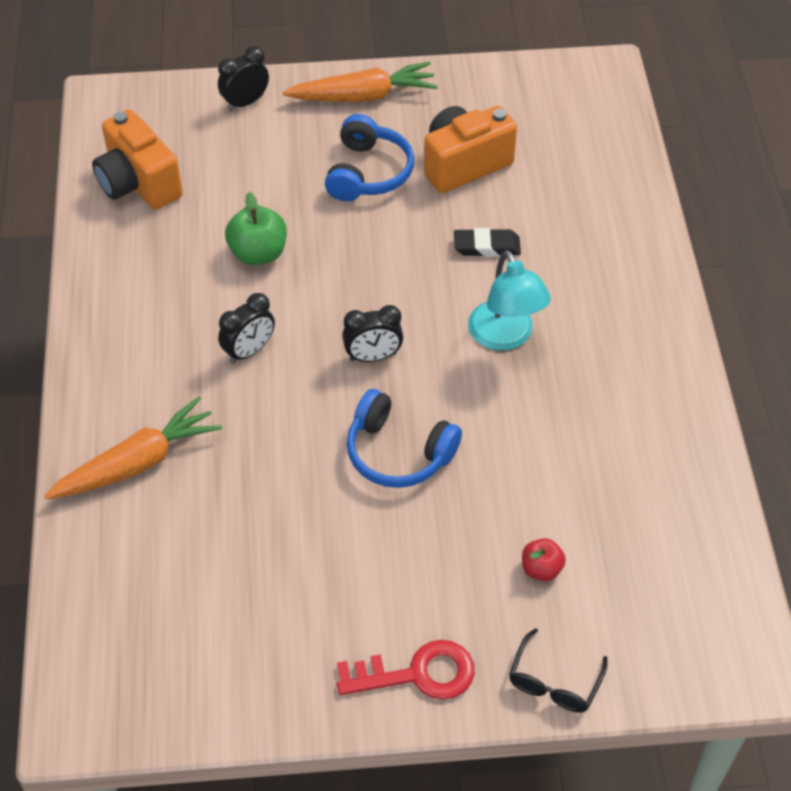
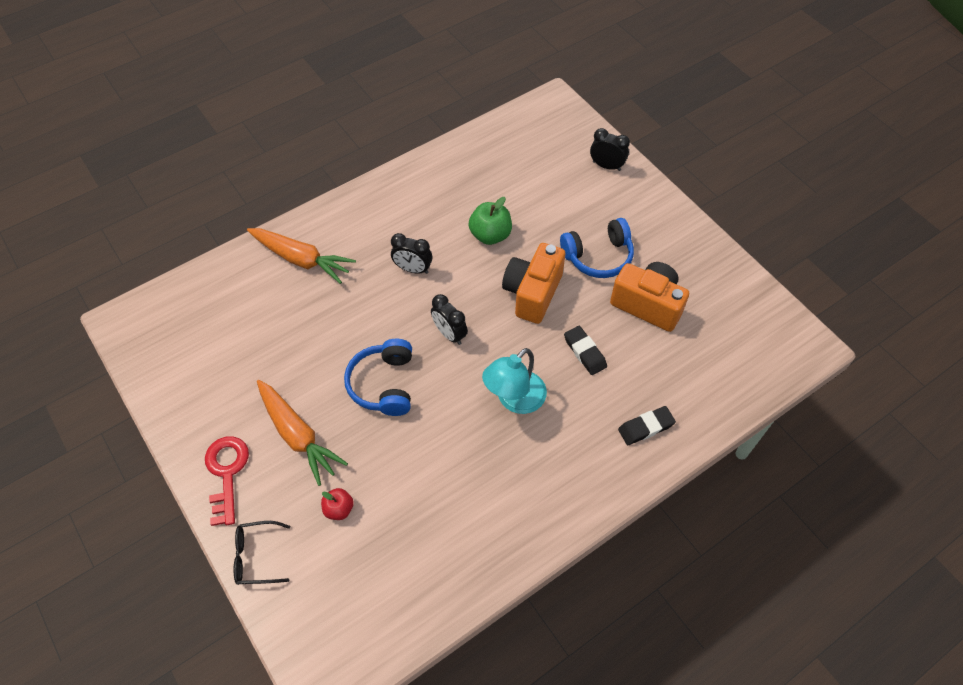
camera: 60 degrees right, 5 degrees up
(138, 183) = (502, 151): orange camera -> orange camera (532, 293)
(362, 96) = (662, 220): orange carrot -> orange carrot (297, 435)
(416, 674) = (227, 473): red key -> red key turned 150 degrees counterclockwise
(613, 242) = (645, 427): none -> black eraser

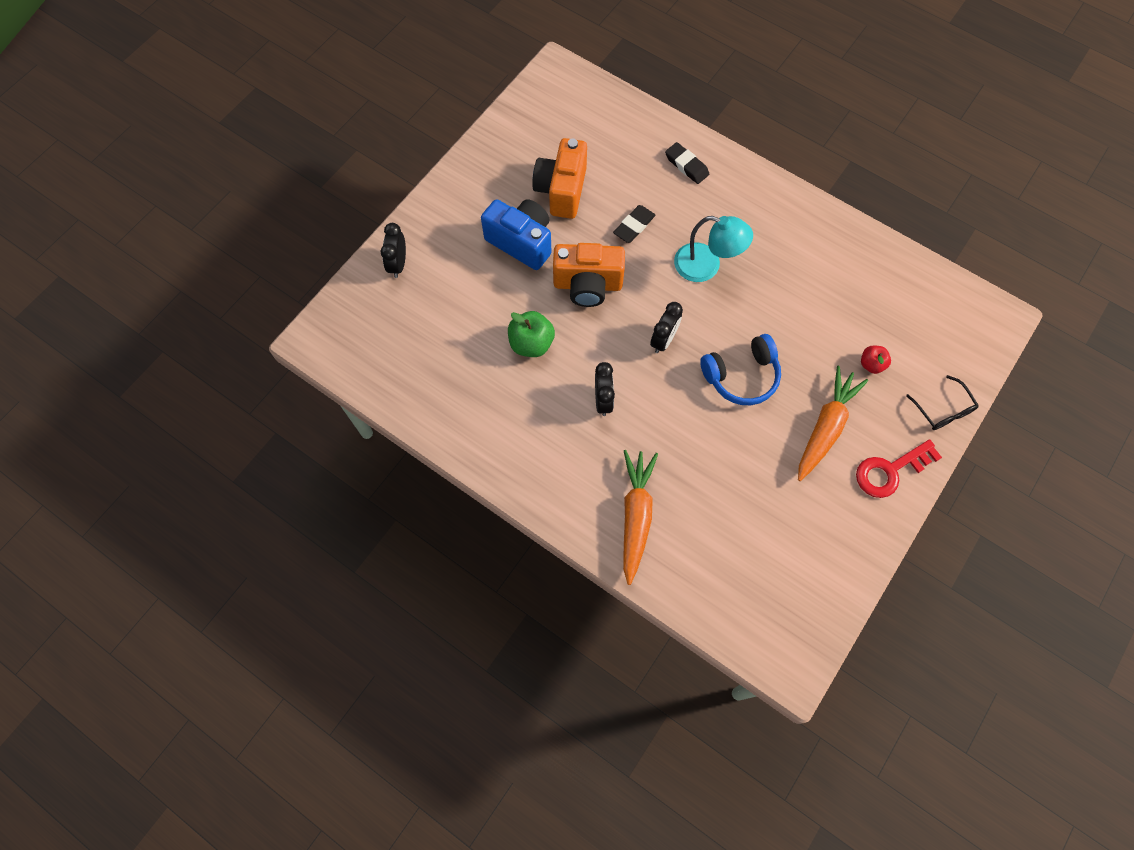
camera: 110 degrees left, 10 degrees up
(598, 256) = (521, 242): blue headphones -> blue camera

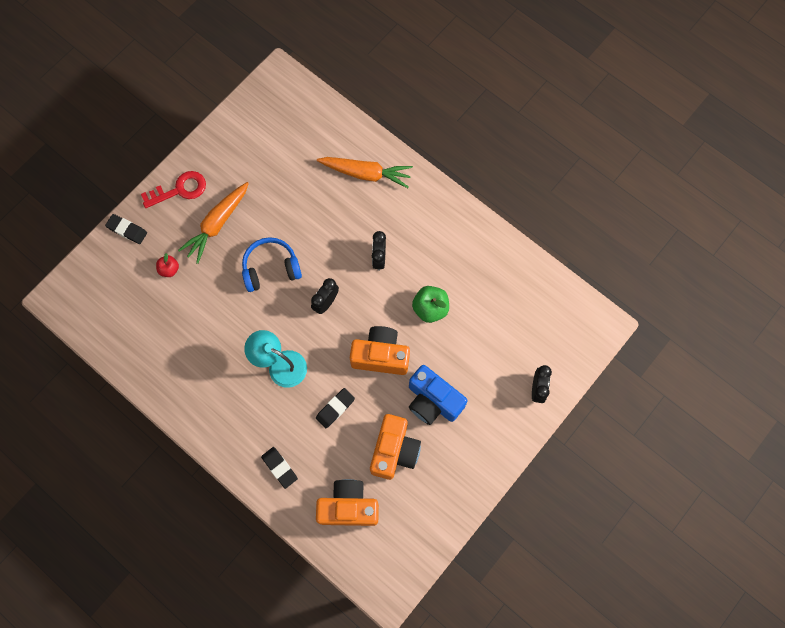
camera: 175 degrees left, 5 degrees up
(605, 136) = (348, 507): none -> orange camera
(635, 516) = (365, 173): orange carrot -> orange carrot turned 90 degrees counterclockwise
(942, 410) = (127, 230): black glasses -> black eraser

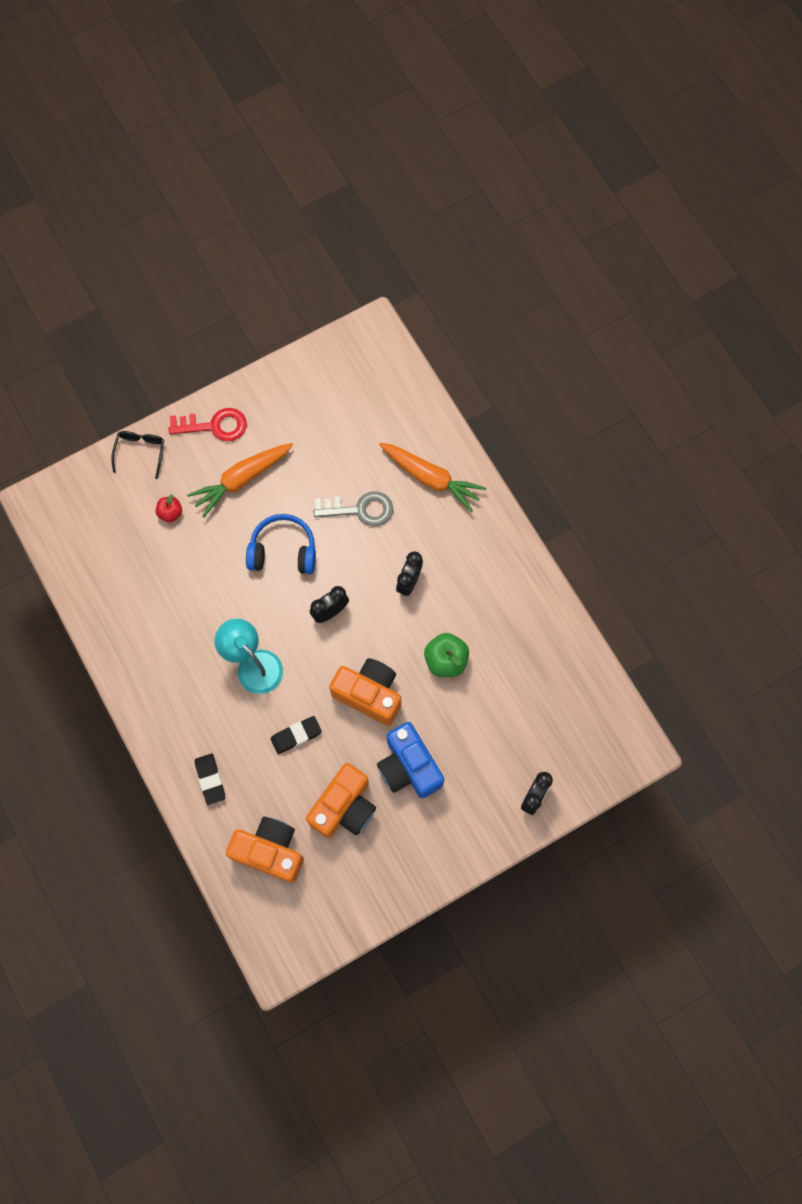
camera: 20 degrees right, 0 degrees up
(127, 230) = (140, 452): black eraser -> black glasses
(319, 216) = (359, 509): none -> grey key

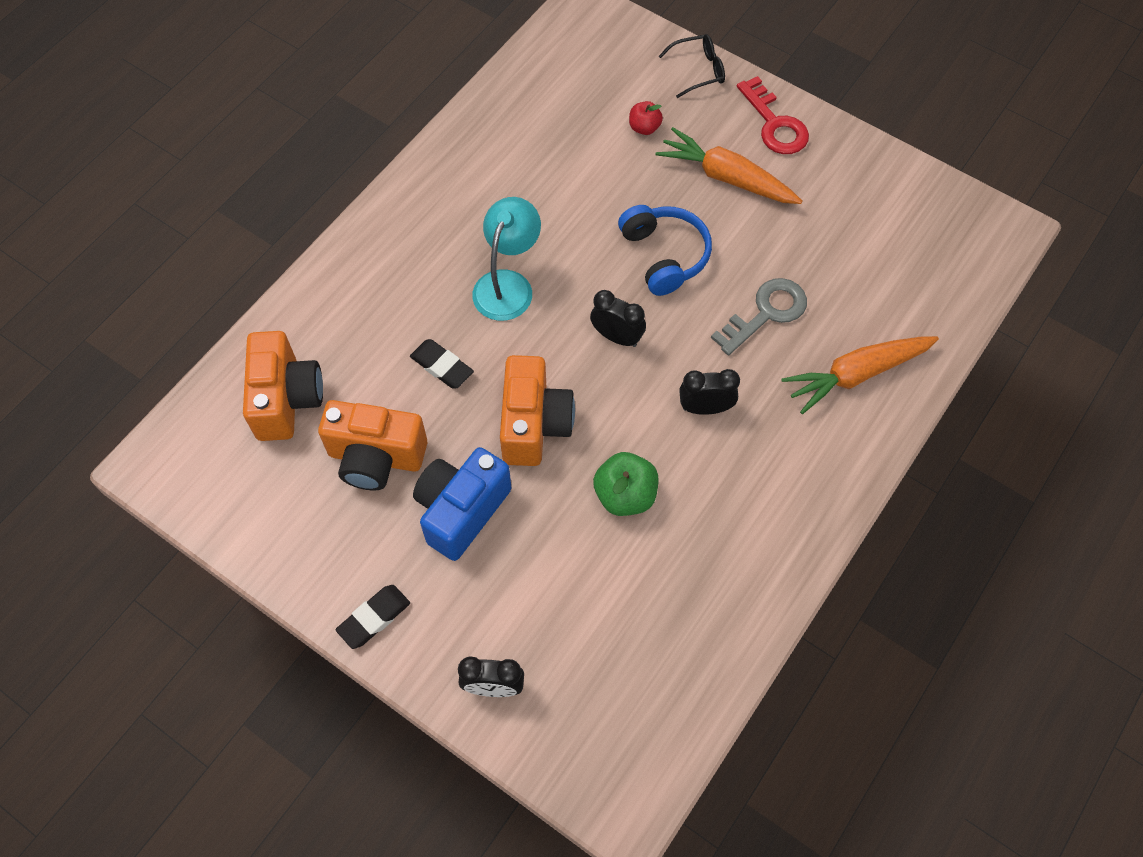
camera: 65 degrees right, 10 degrees down
(210, 779) = (347, 300): black eraser -> black eraser (374, 618)
(359, 509) = (766, 313): grey key -> grey key turned 105 degrees counterclockwise
(430, 478) = (857, 374): orange carrot -> orange carrot turned 60 degrees clockwise

